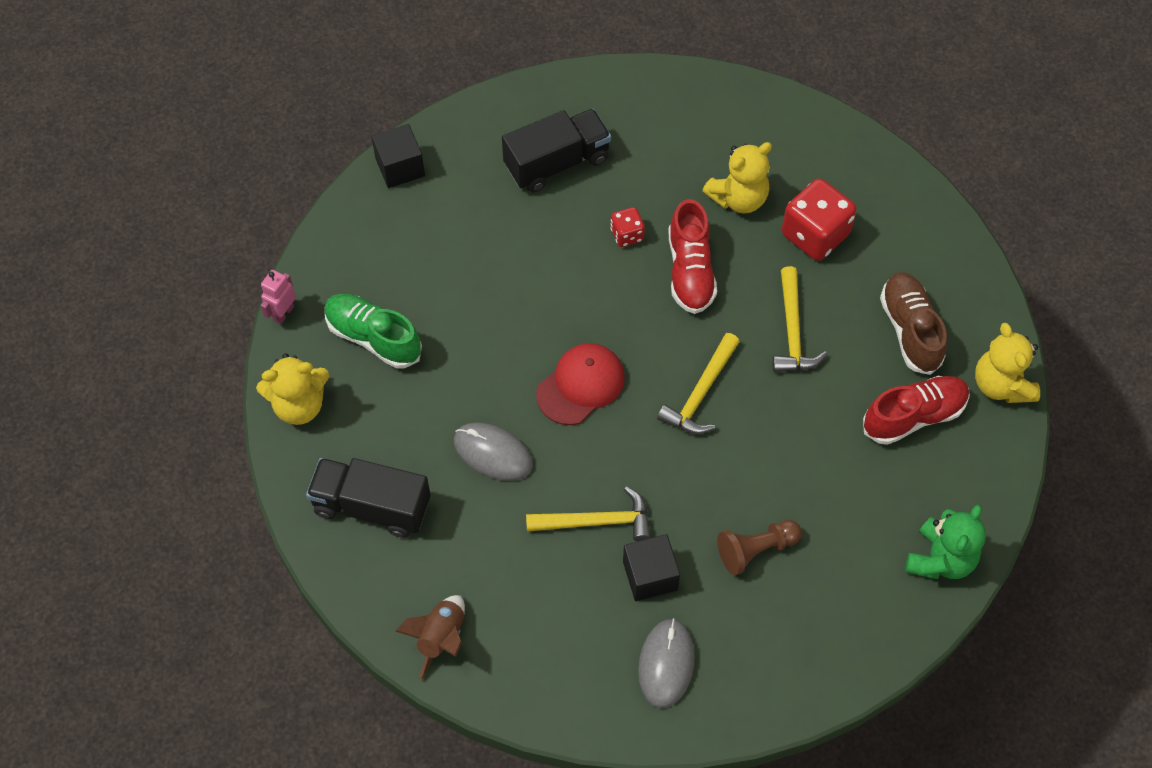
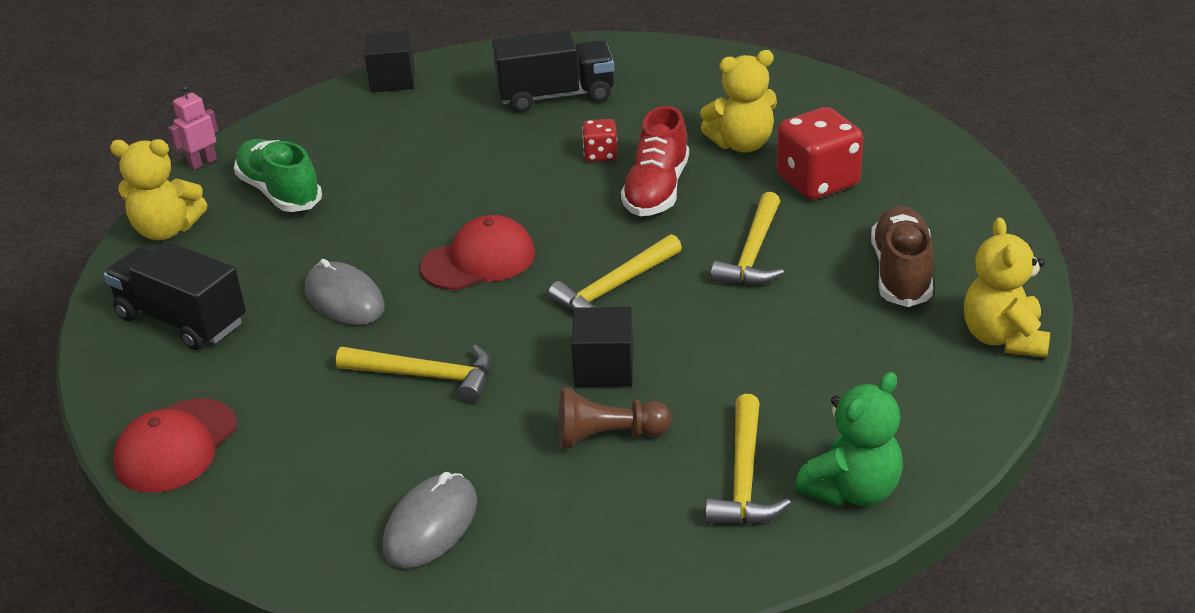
camera: 20 degrees right, 25 degrees down
(441, 638) = (176, 446): brown rocket -> red cap
(650, 576) = (461, 436): black cube -> black cube (604, 368)
(864, 566) = (744, 478): none -> yellow hammer
(913, 416) = (874, 348): red shoe -> none

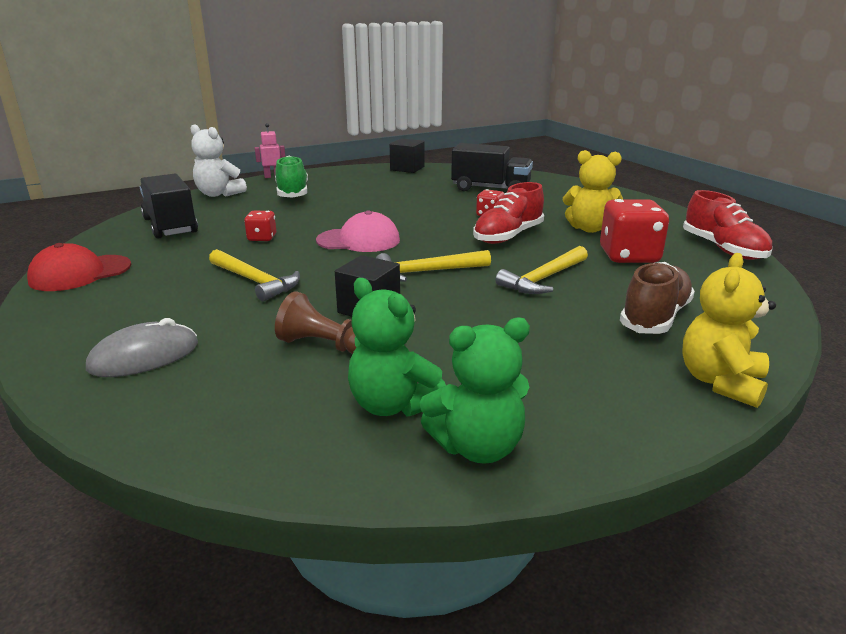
camera: 25 degrees right, 10 degrees down
(167, 230) = (219, 194): yellow teddy bear -> white teddy bear
(344, 299) = (262, 238): grey mouse -> red dice
(479, 260) = (359, 240): red cap -> pink cap
(744, 478) = (393, 405): yellow hammer -> green teddy bear
(909, 135) = (723, 249): none -> red shoe

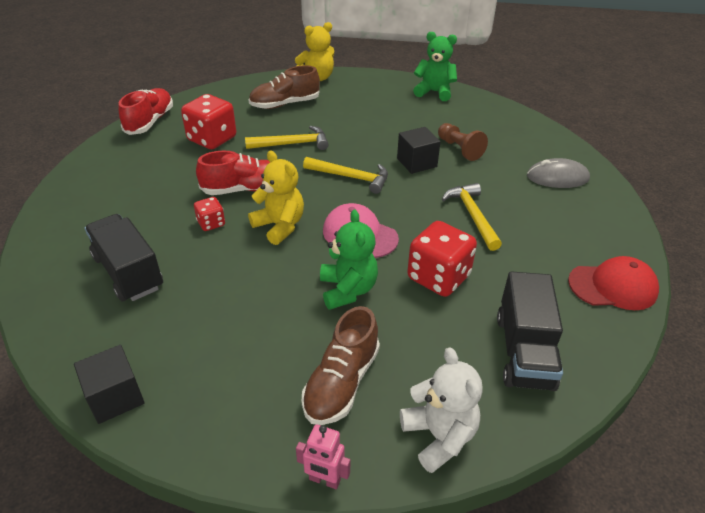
camera: 145 degrees left, 15 degrees up
(262, 238) = (438, 277): red dice -> red dice, size x1.92
(292, 193) = (341, 382): green shoe -> brown shoe
(393, 405) = (450, 113): green teddy bear -> green teddy bear (348, 290)
(589, 229) = (178, 172): yellow teddy bear -> yellow teddy bear (280, 226)

